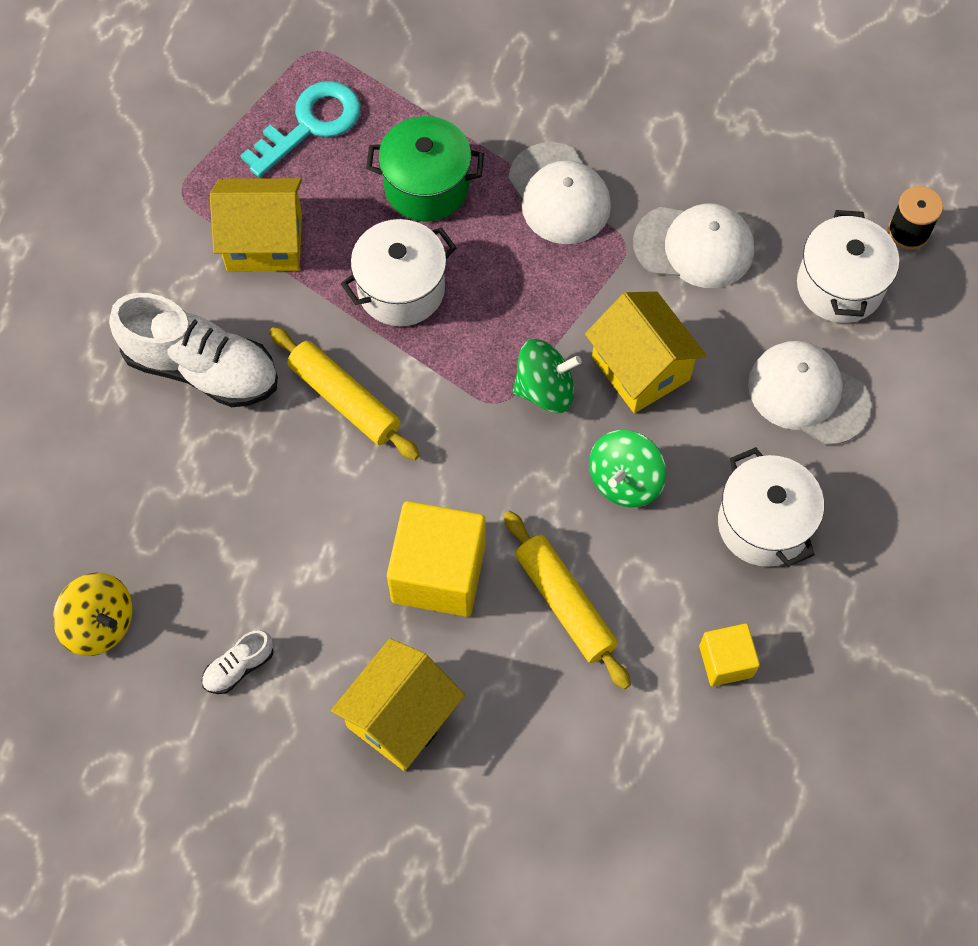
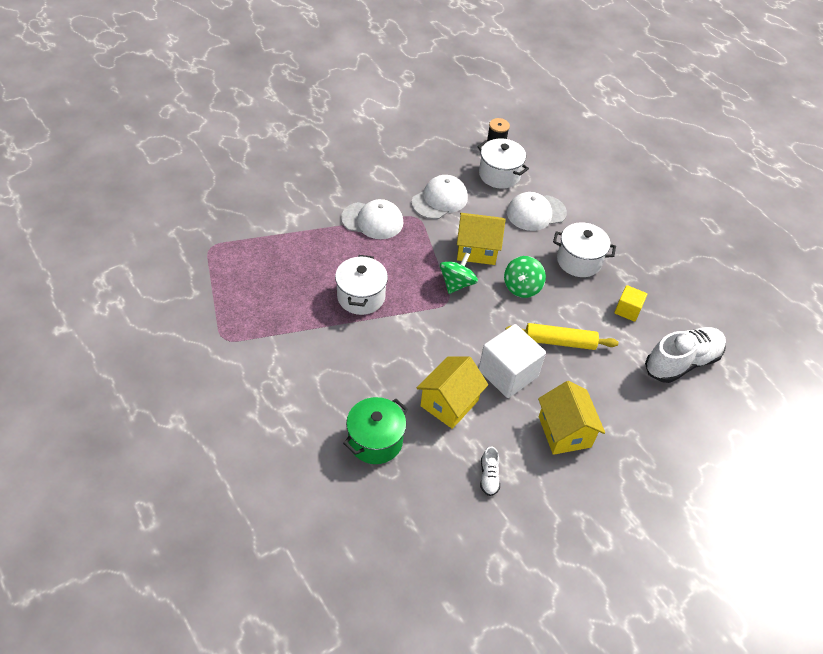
camera: 55 degrees left, 15 degrees down
(100, 624) = (416, 519): yellow spinning top -> none
(201, 368) = (323, 391): white shoe -> white shoe (681, 362)
(264, 242) = (285, 326): yellow house -> yellow house (449, 403)
(311, 125) = (246, 272): turquoise key -> none
(344, 399) = (393, 350): yellow rolling pin -> none
(426, 186) = (321, 256): green pot -> green pot (375, 441)
(438, 573) = (508, 373): yellow cube -> white cube
(625, 480) = (522, 287): green spinning top -> green spinning top turned 45 degrees clockwise

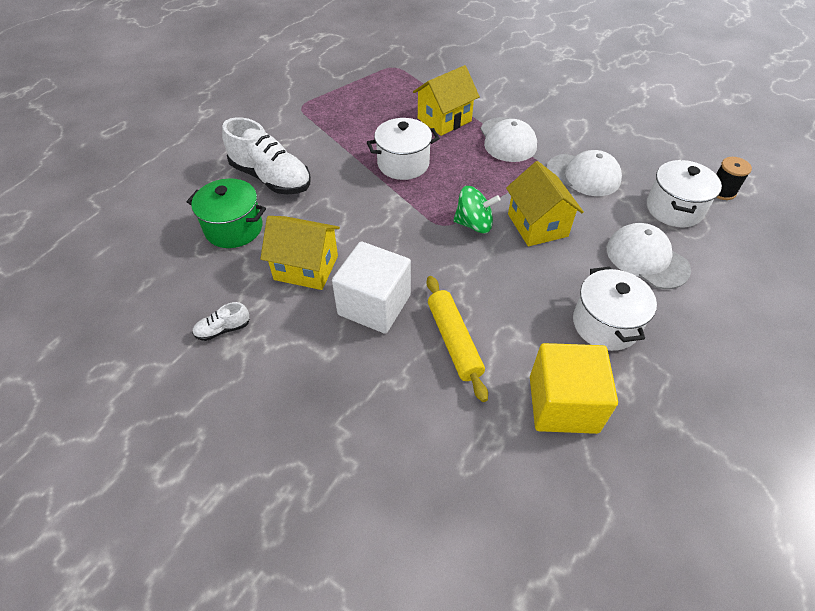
camera: 70 degrees right, 0 degrees up
(522, 287) = (513, 280): green spinning top -> none
(564, 432) = (316, 385): yellow house -> yellow house (444, 119)
(627, 310) = (563, 404): yellow cube -> yellow cube, size x1.84
(681, 362) = (515, 503): white shoe -> white shoe (271, 178)

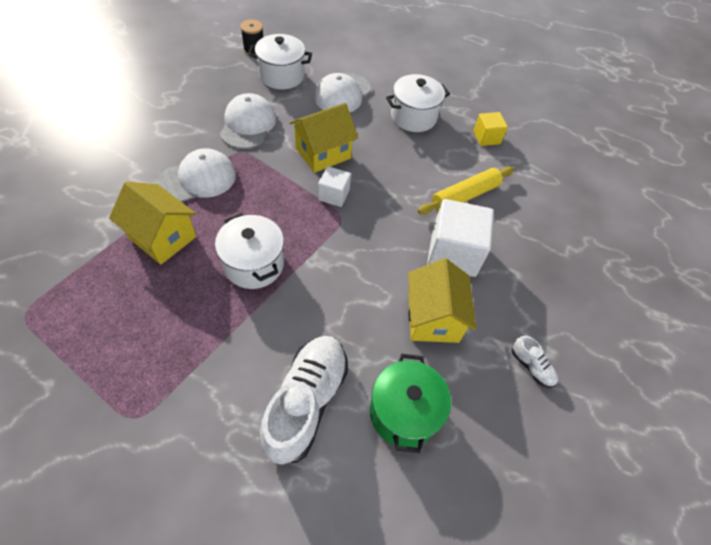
camera: 110 degrees left, 5 degrees up
(474, 224) = (334, 195): green spinning top -> white cube
(563, 404) = (486, 137): yellow cube -> yellow cube, size x0.54

